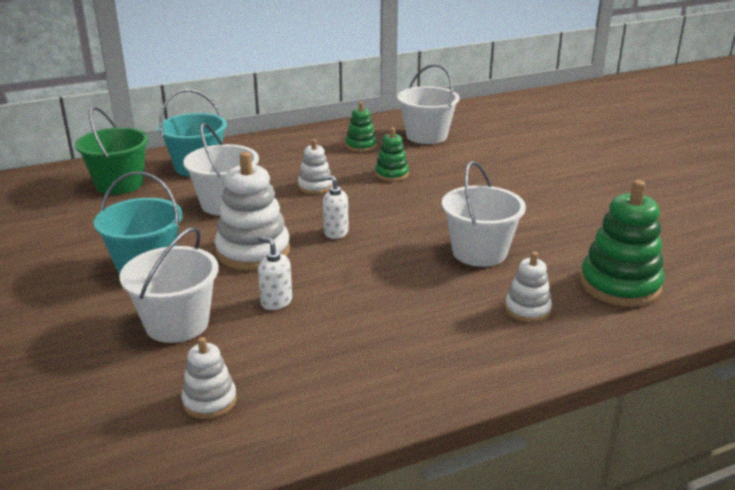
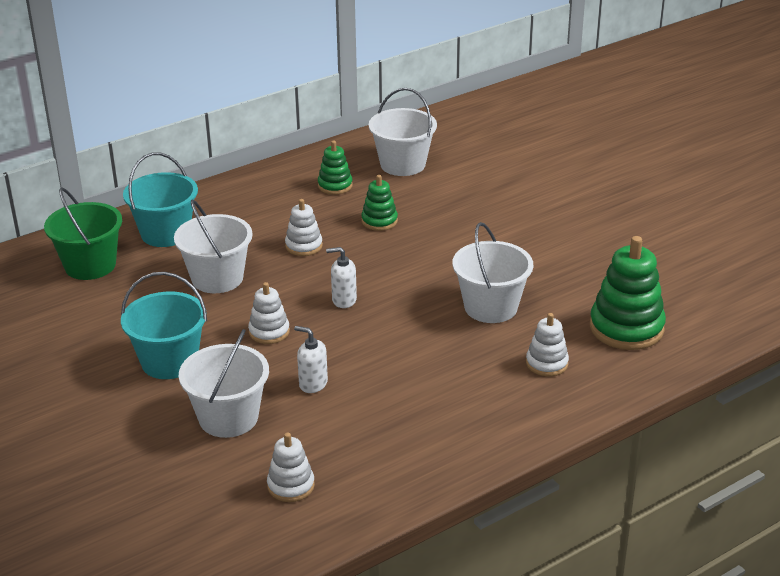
camera: 10 degrees left, 5 degrees up
(253, 251) = (269, 332): white stacking toy -> white stacking toy, size x0.55

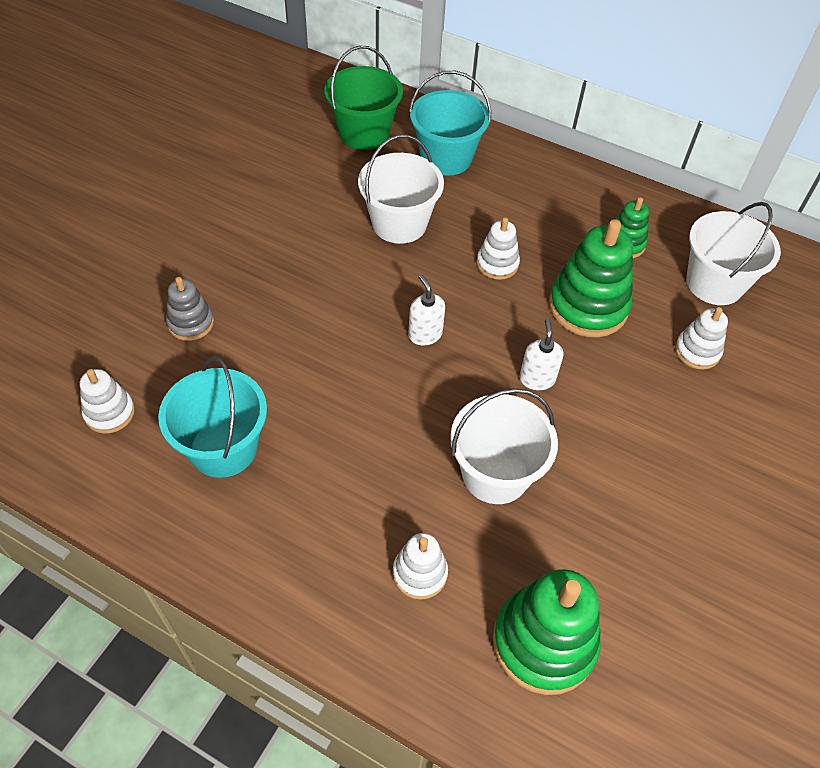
camera: 60 degrees right, 20 degrees up
(169, 361) = (253, 246): turquoise bucket -> turquoise bucket (223, 448)
(228, 418) = (191, 323): white bucket -> grey stacking toy
(269, 332) = (337, 297): white stacking toy -> white stacking toy (697, 351)
(313, 384) = (272, 366): white soap dispenser -> white soap dispenser (537, 379)
(379, 221) = (588, 307): green stacking toy -> green stacking toy, size x1.81

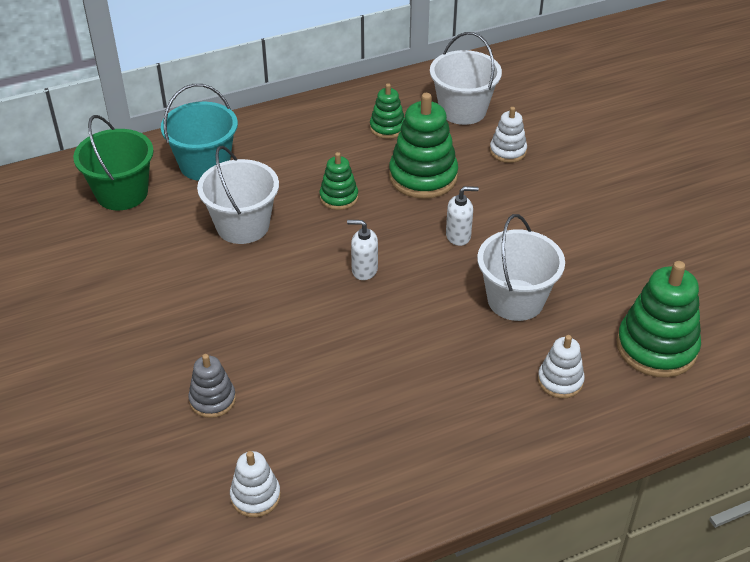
camera: 50 degrees left, 10 degrees down
(223, 448) = (359, 438): turquoise bucket -> none
(497, 264) = (339, 197): white stacking toy -> green stacking toy
(537, 379) = (458, 236): white soap dispenser -> white soap dispenser turned 135 degrees clockwise

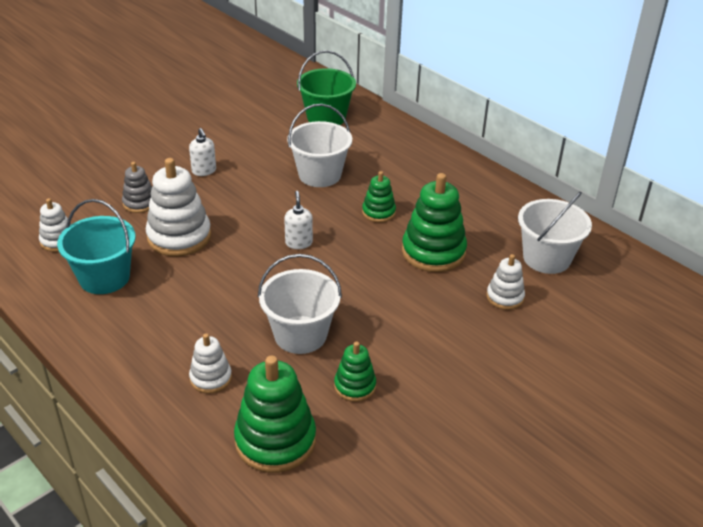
camera: 70 degrees right, 5 degrees down
(205, 164) = (378, 142): turquoise bucket -> turquoise bucket (104, 277)
(305, 370) = (179, 237): none -> white stacking toy
(387, 128) = (487, 219): green stacking toy -> green stacking toy (355, 386)
(458, 236) = (366, 286): white soap dispenser -> white soap dispenser (204, 171)

